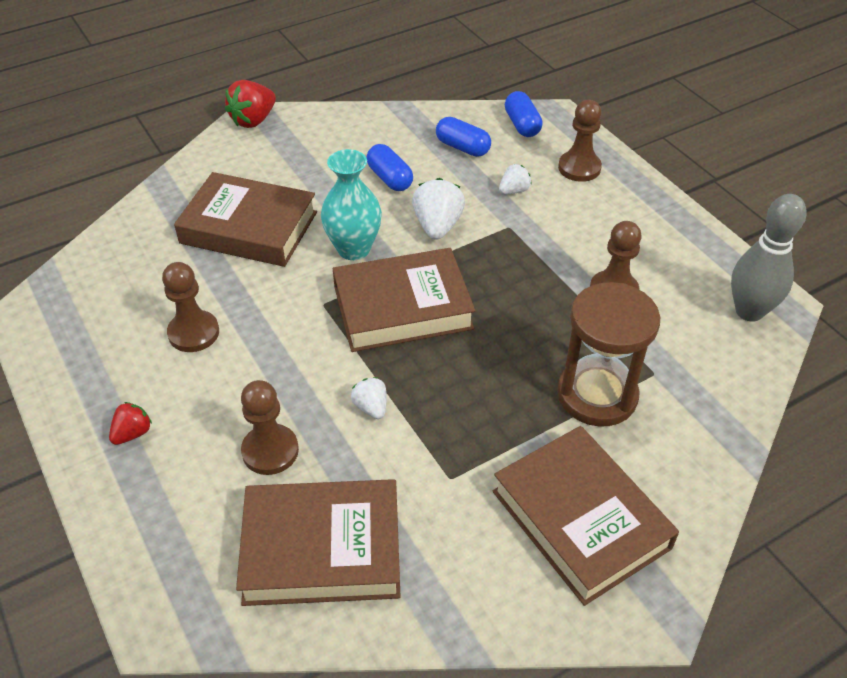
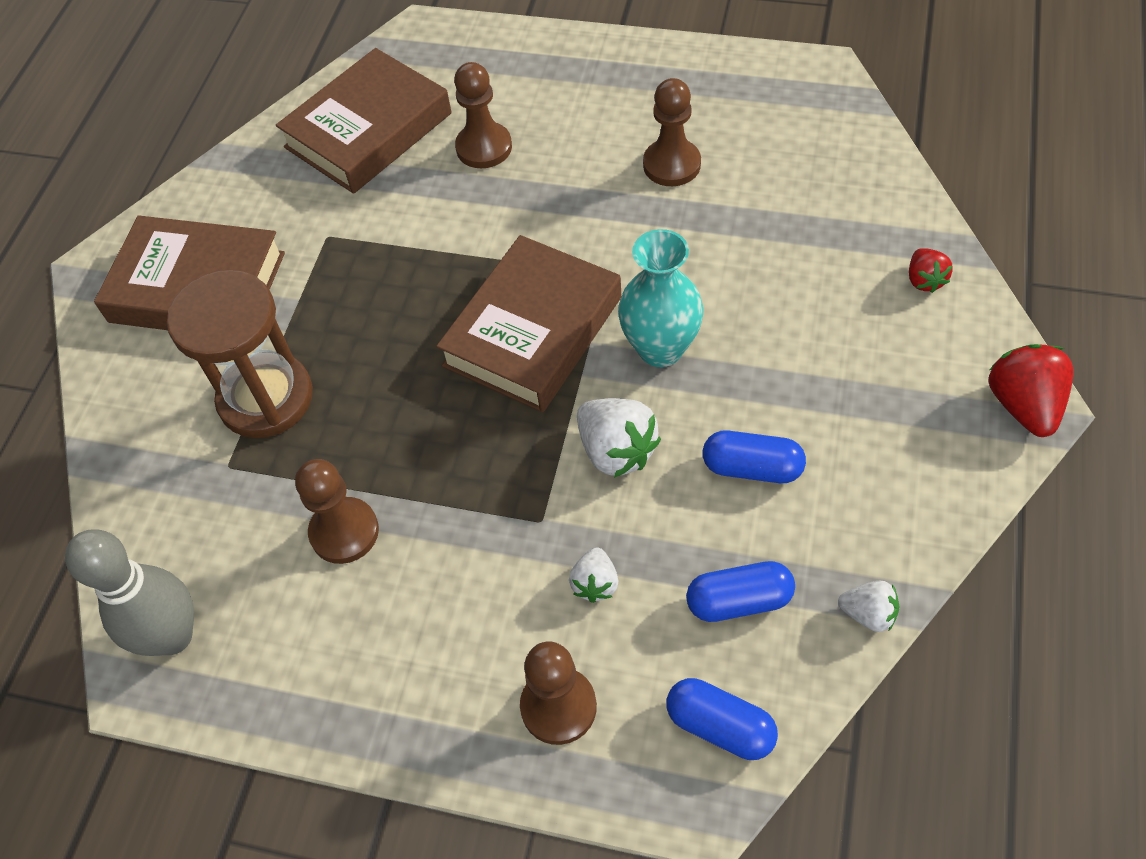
camera: 140 degrees right, 10 degrees up
(133, 433) = (596, 81): red strawberry -> red strawberry (924, 280)
(249, 228) = (790, 281): brown book -> none
(371, 407) = (449, 232): white strawberry -> white strawberry (868, 614)

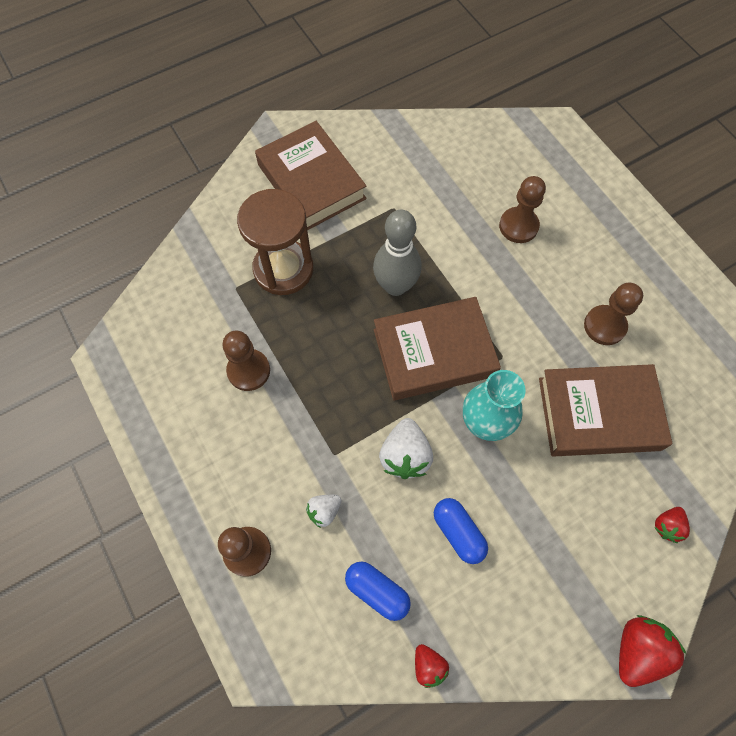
camera: 40 degrees right, 10 degrees up
(173, 636) = (137, 348): grey bowling pin -> grey bowling pin (395, 286)
(368, 130) = (472, 165): brown book -> brown book (599, 414)
(720, 726) = (302, 640): blue capsule -> none
(868, 614) = (428, 666): white strawberry -> red strawberry

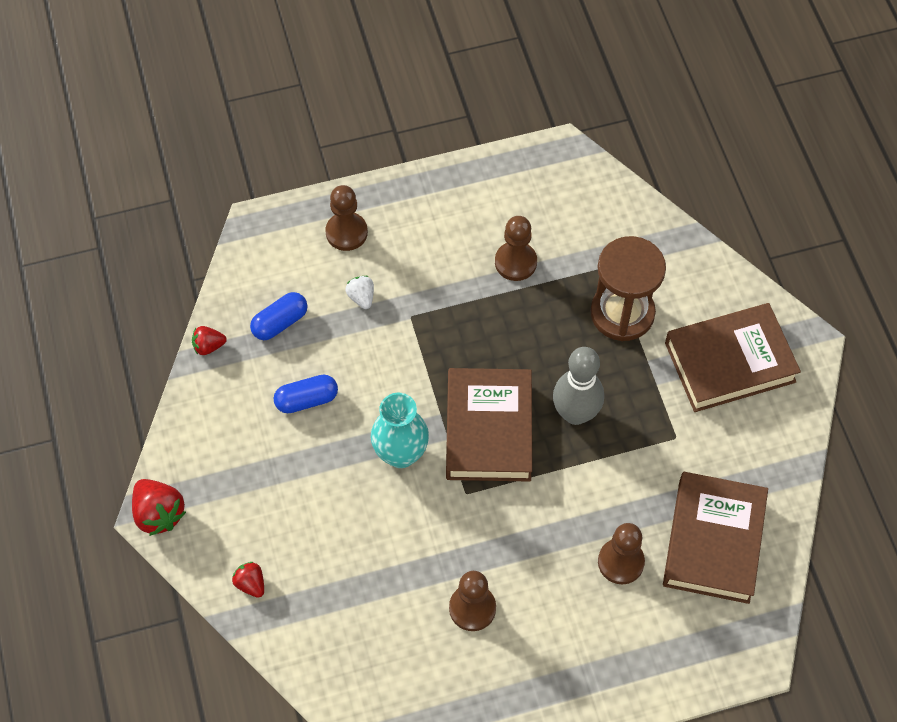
camera: 105 degrees right, 5 degrees down
(405, 455) = (391, 375): white strawberry -> none
(599, 414) = (378, 564): brown book -> brown book (713, 541)

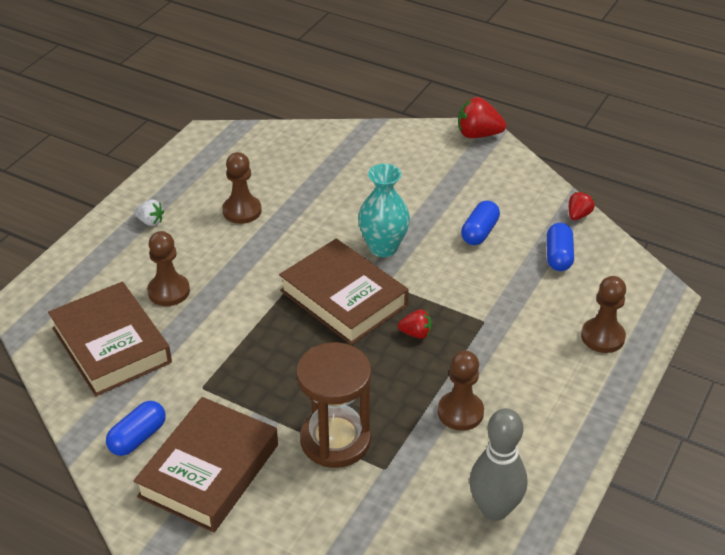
camera: 135 degrees right, 20 degrees down
(251, 584) = (384, 142): red strawberry -> red strawberry (416, 333)
(361, 297) = (532, 307): white strawberry -> white strawberry (150, 221)
(575, 413) = (294, 349): grey bowling pin -> grey bowling pin (494, 509)
(759, 432) = (138, 437): none -> blue capsule

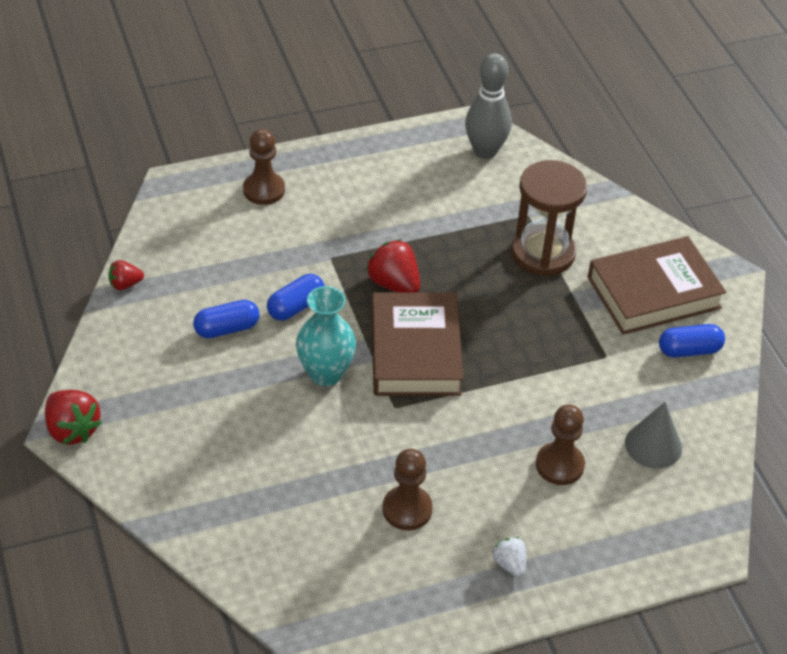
camera: 140 degrees left, 5 degrees up
(111, 345) = (653, 445): brown book -> grey cone
(416, 333) = (394, 284): red strawberry -> red strawberry, size x1.71
(460, 412) = (434, 213): brown pawn -> none
(558, 256) = (198, 264): blue capsule -> blue capsule (296, 307)

